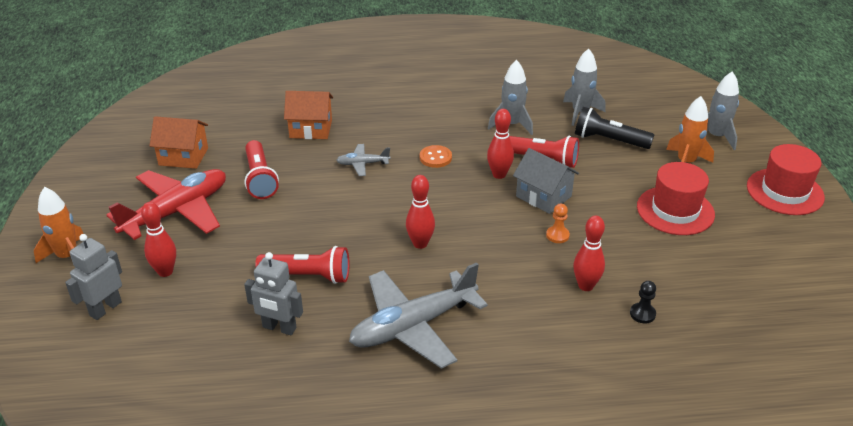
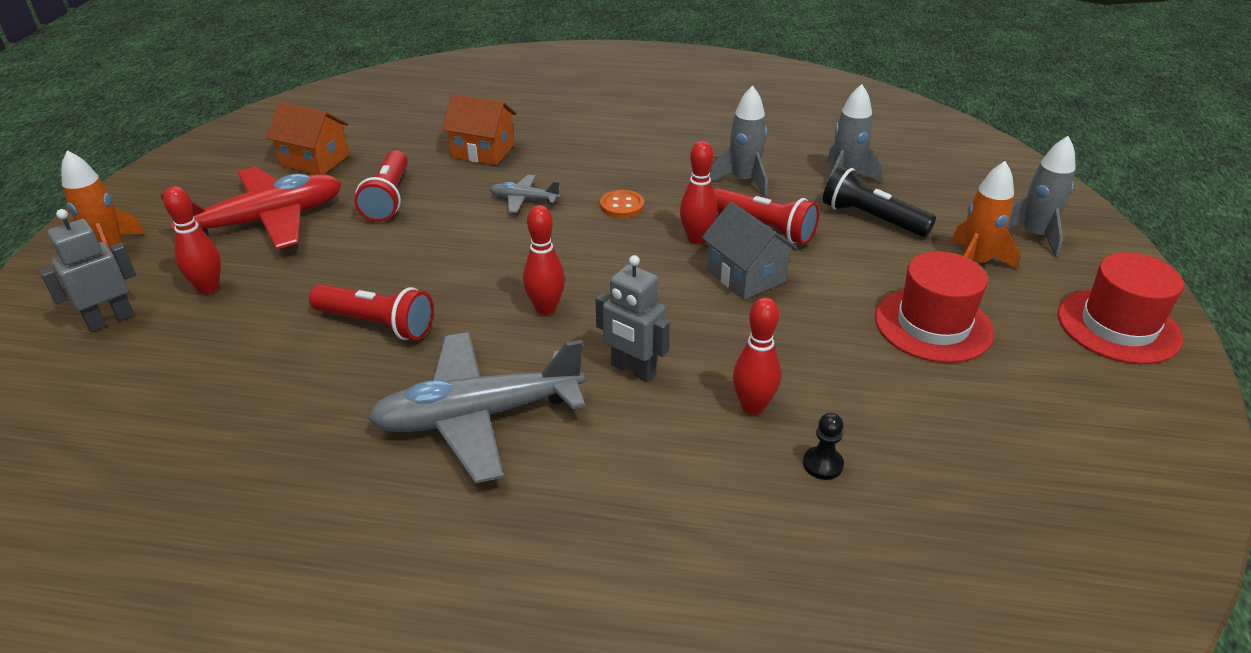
camera: 15 degrees right, 0 degrees up
(279, 328) = (301, 384): grey robot -> grey robot (633, 369)
(557, 235) = (742, 330): orange pawn -> none

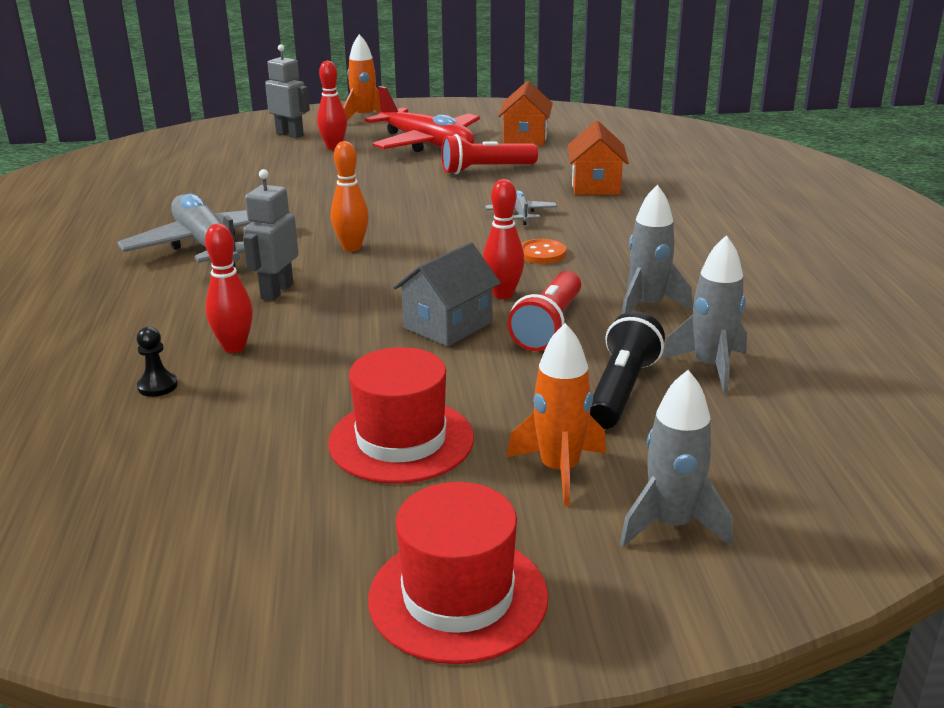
camera: 75 degrees right, 10 degrees down
(377, 324) = (309, 198): red flashlight -> none
(546, 309) = (352, 247): red bowling pin -> orange bowling pin

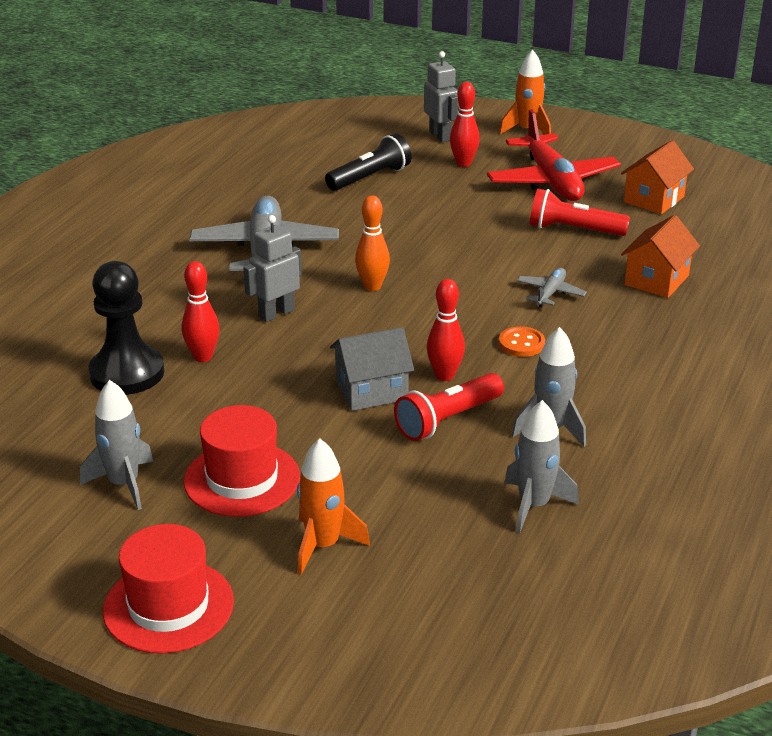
camera: 30 degrees right, 5 degrees up
(157, 386) = (127, 373): black pawn -> black pawn, size x2.42
(621, 390) = (439, 499): black flashlight -> black flashlight (370, 178)
(671, 525) = (353, 618): grey rocket -> grey rocket (124, 484)

